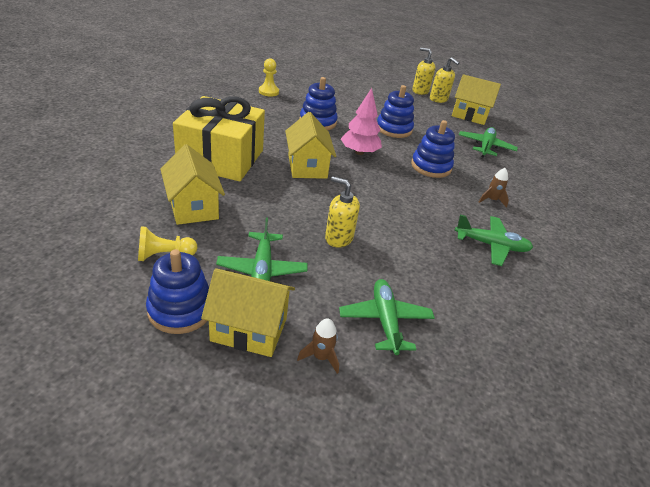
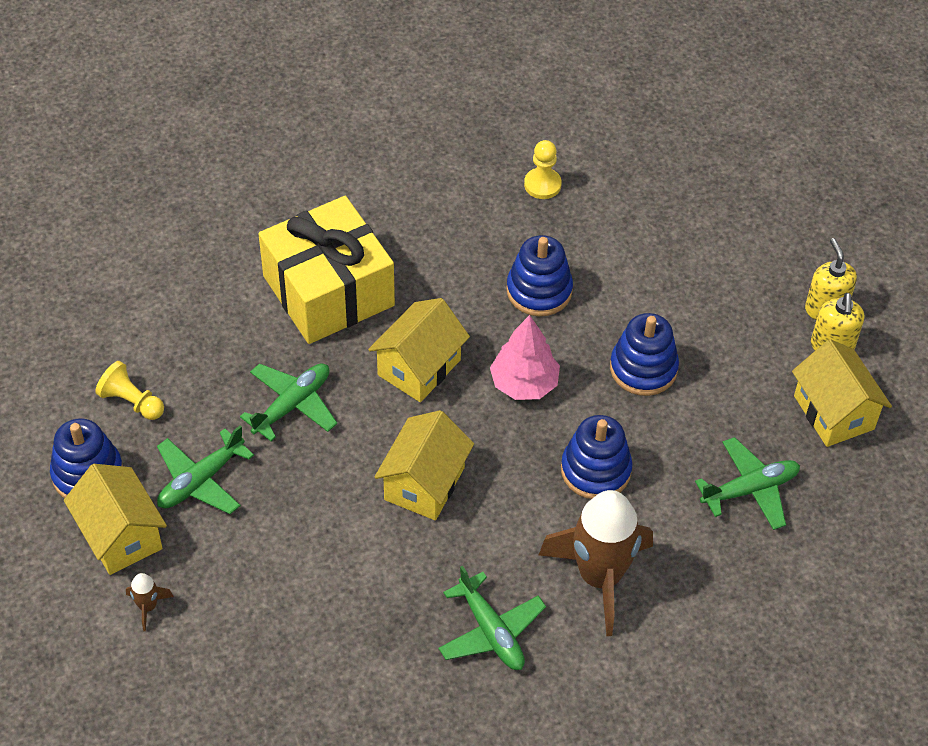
camera: 50 degrees right, 15 degrees up
(193, 207) = (219, 353): yellow house -> yellow house (424, 483)
(338, 238) = (323, 496): yellow soap dispenser -> none
(385, 321) = (246, 619): green plane -> green plane (292, 405)
(491, 200) = (600, 577): brown rocket -> brown rocket, size x2.47

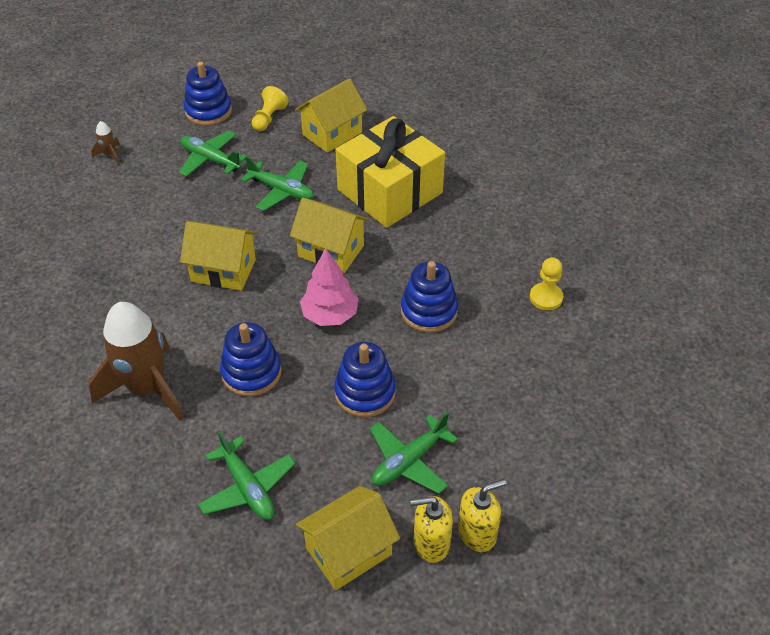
camera: 80 degrees right, 5 degrees down
(121, 535) = (163, 134): yellow house -> yellow house (332, 133)
(491, 631) = (94, 328): green plane -> green plane (409, 461)

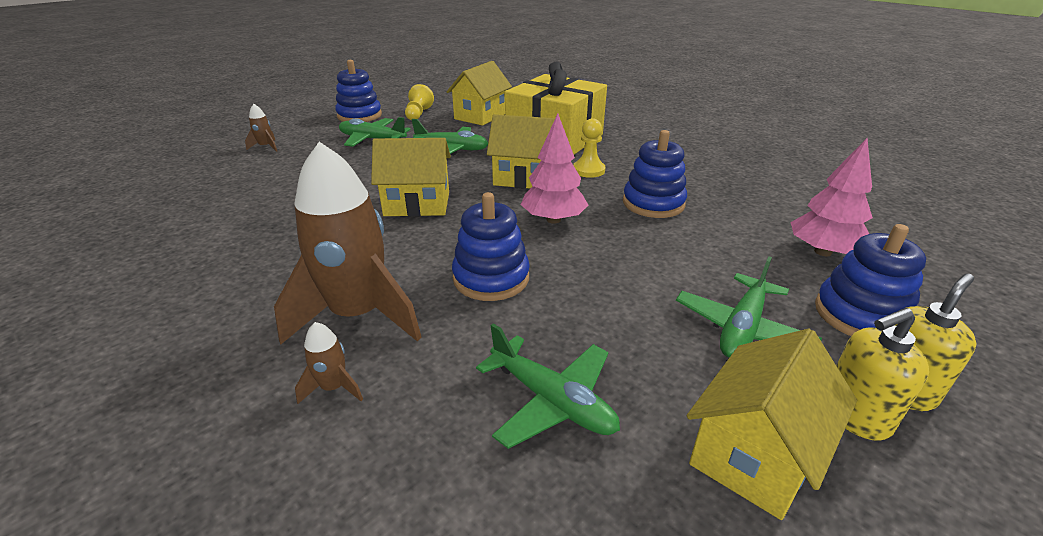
camera: 15 degrees left, 15 degrees down
(119, 446) = (334, 388): none -> brown rocket
(365, 392) = (638, 274): blue stacking toy -> blue stacking toy (860, 315)
(533, 401) = (823, 252): none -> pink tree
(546, 297) = (753, 181): yellow pawn -> yellow pawn (588, 170)

